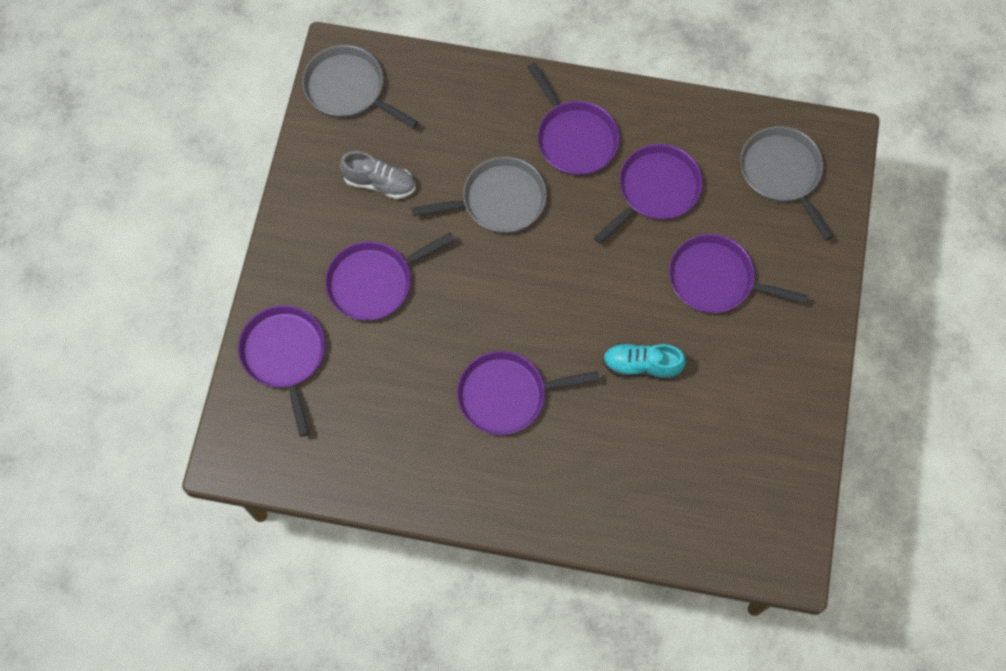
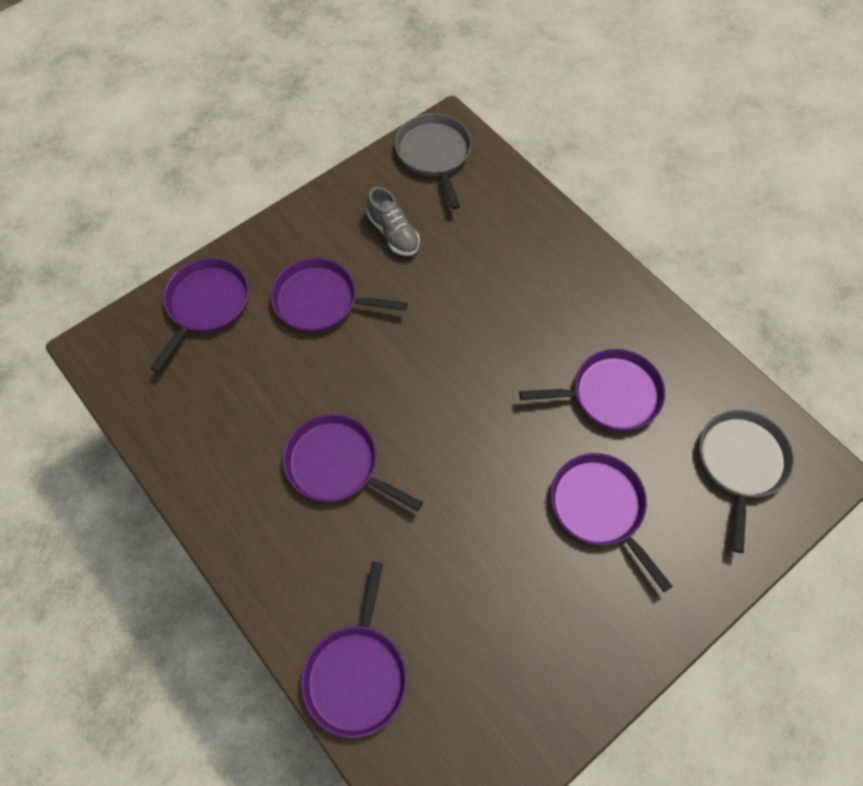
camera: 40 degrees right, 5 degrees down
(498, 200) = (472, 310): grey pan -> none
(574, 138) = (577, 306): purple pan -> purple pan (357, 674)
(641, 366) = (469, 529): turquoise shoe -> none

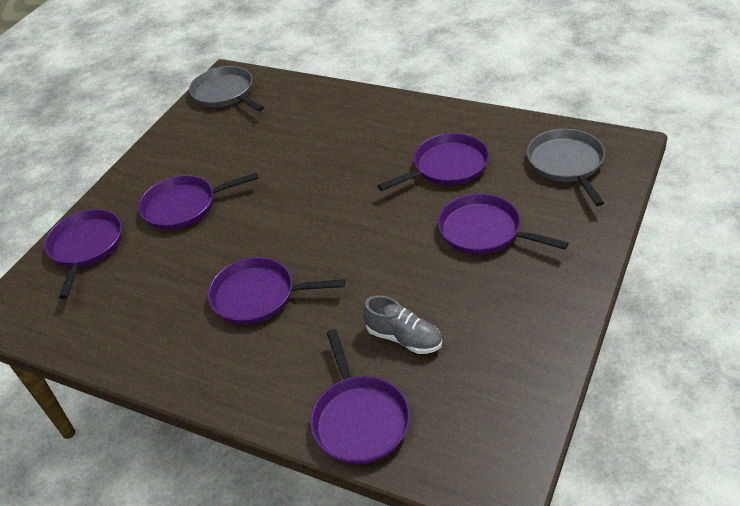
camera: 20 degrees left, 20 degrees down
(393, 233) = (220, 146): grey shoe -> grey shoe (404, 338)

